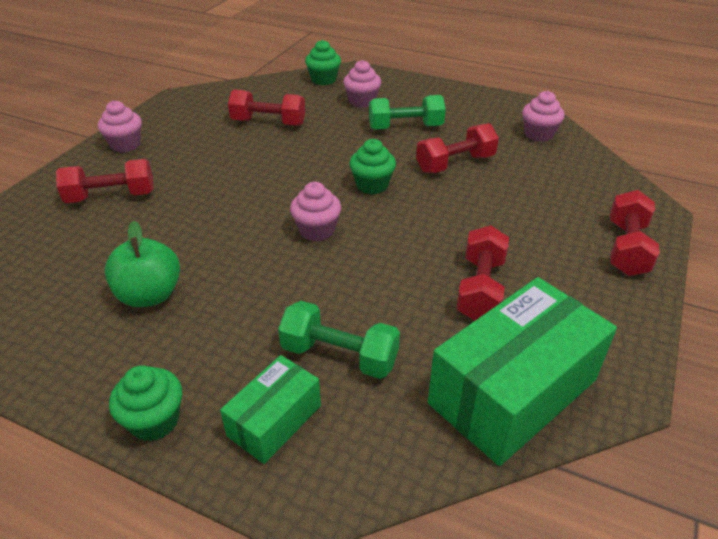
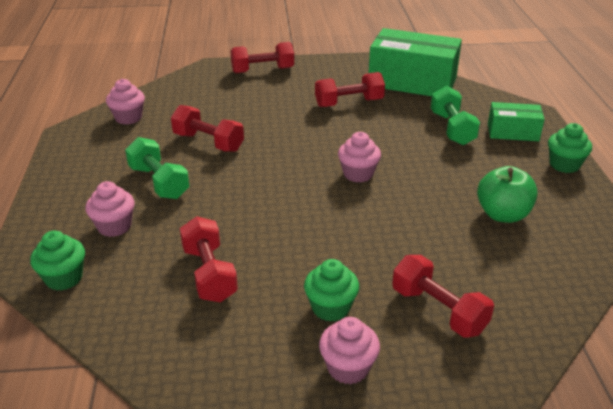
camera: 120 degrees left, 5 degrees down
(372, 185) = (275, 170): green cupcake -> green cupcake (331, 308)

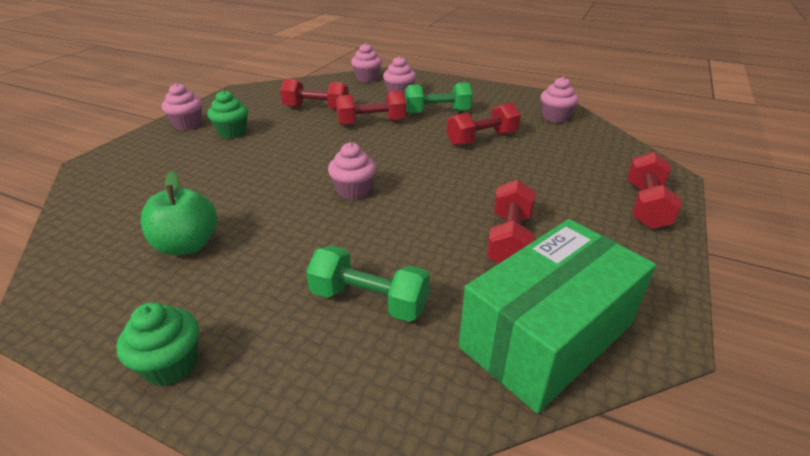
camera: 120 degrees right, 0 degrees up
(64, 278) = (367, 78): green cupcake -> pink cupcake
(438, 310) = (167, 164): red dumbbell -> red dumbbell (371, 122)
(513, 132) = (297, 365): green box -> none

